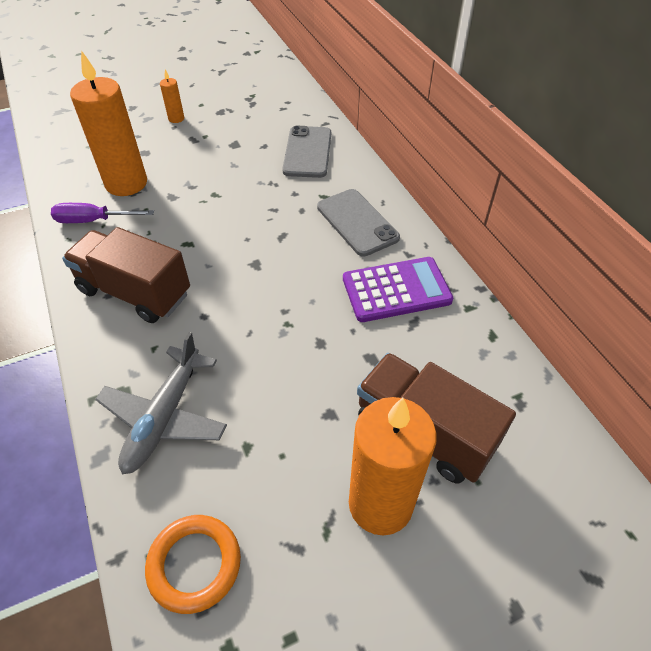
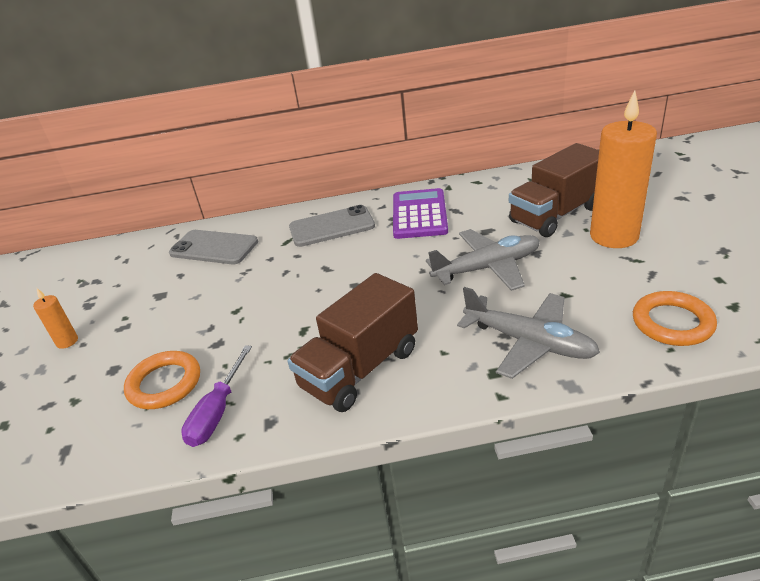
camera: 70 degrees left, 15 degrees down
(126, 183) = (164, 384): orange candle -> orange ring
(293, 368) = (487, 268): none -> grey plane

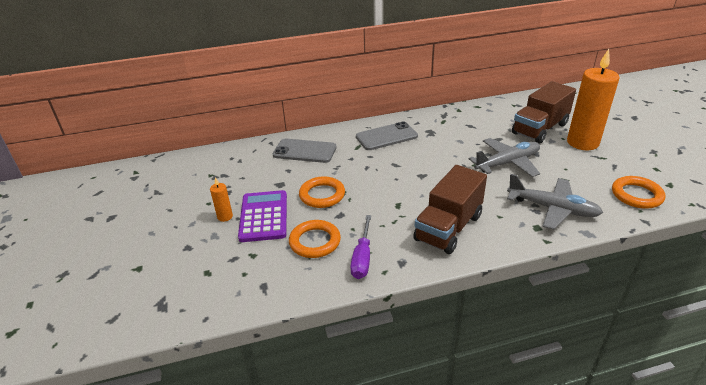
camera: 10 degrees left, 0 degrees up
(207, 312) = (322, 195): none -> orange ring
(419, 214) = (446, 128): purple calculator -> purple calculator (264, 216)

